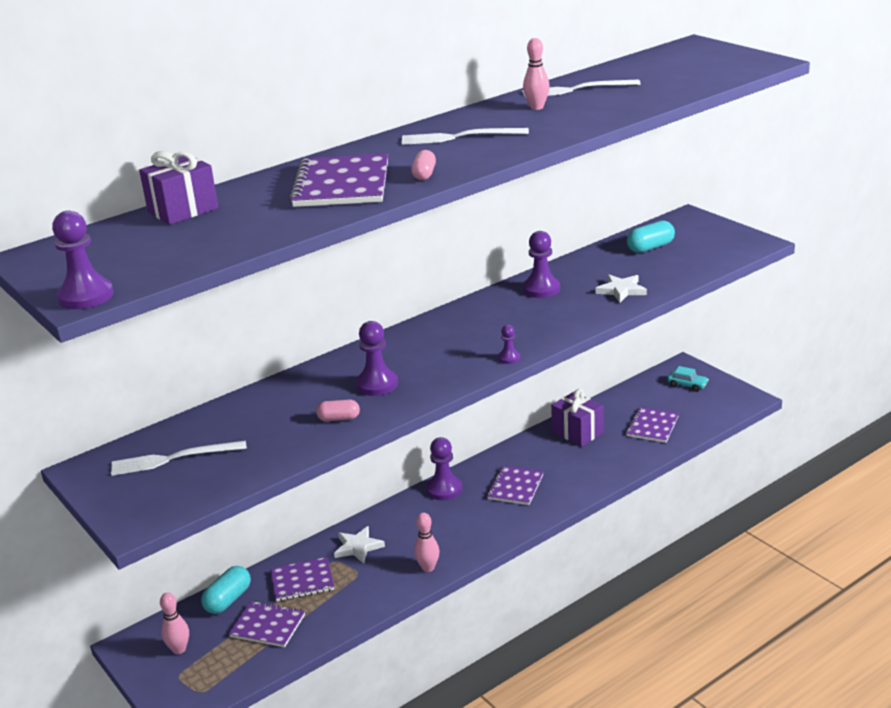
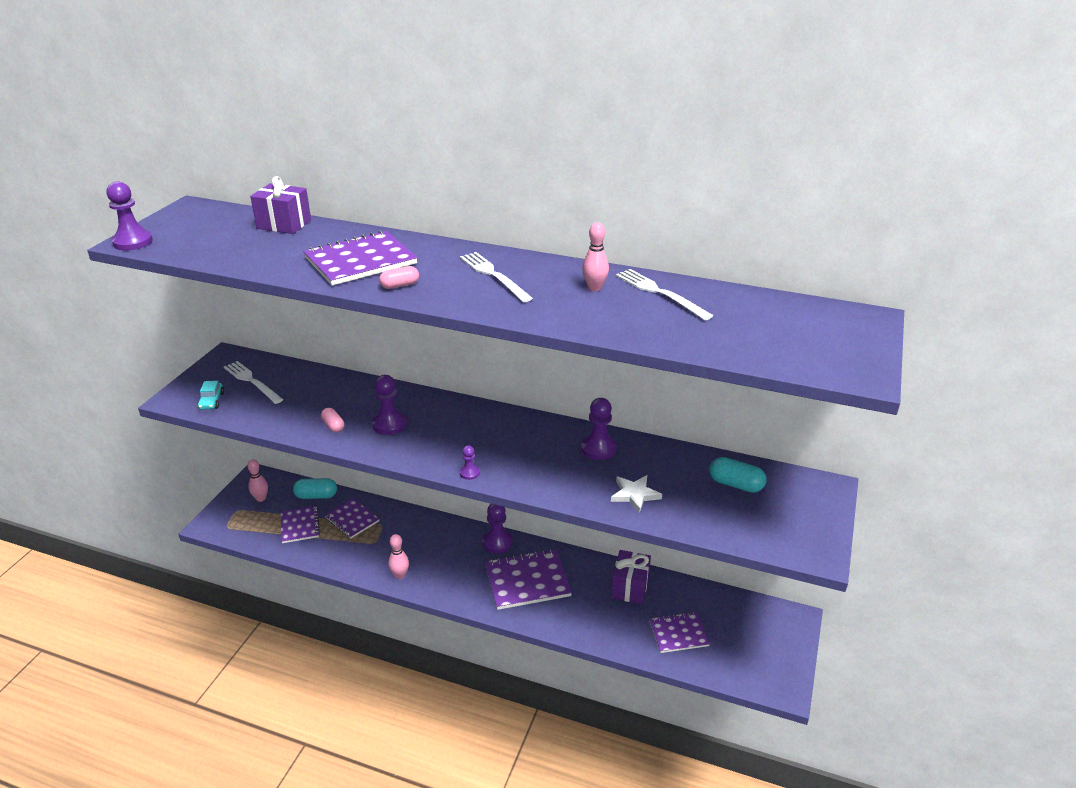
camera: 55 degrees right, 5 degrees up
(358, 547) = (402, 529): white star -> none
(515, 487) = (527, 581): purple notebook -> purple notebook, size x1.59
(687, 385) = (766, 633): turquoise car -> turquoise car (211, 401)

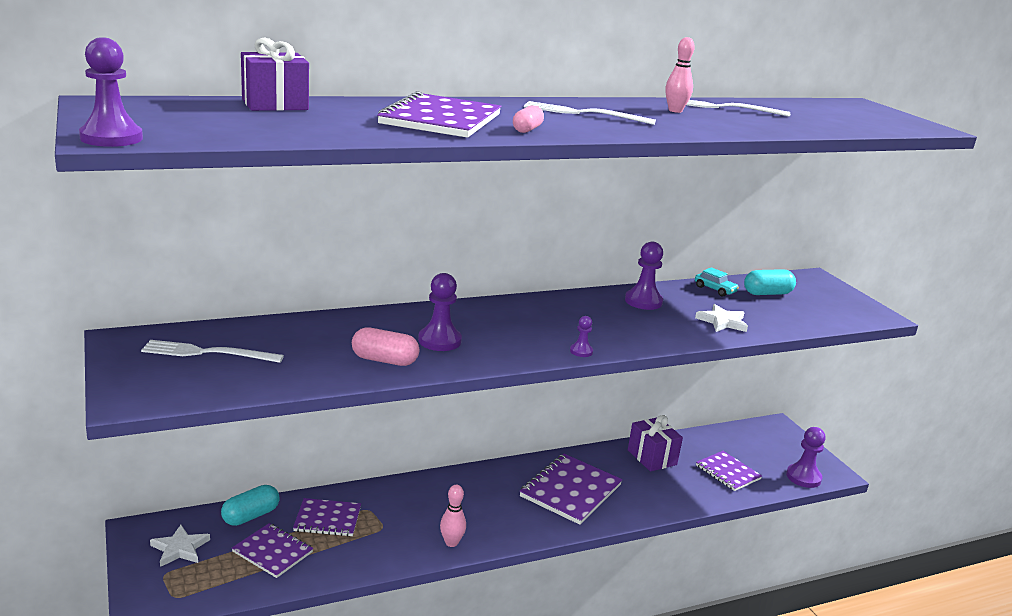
camera: 45 degrees left, 10 degrees down
(211, 401) = (189, 386): turquoise car -> turquoise car (715, 289)
(261, 498) = (180, 548): pink bowling pin -> white star
(333, 426) = (384, 360): pink capsule -> pink capsule, size x1.52
(497, 542) = (502, 473): purple pawn -> purple pawn (803, 477)
(678, 633) = (728, 472): purple notebook -> purple notebook turned 75 degrees counterclockwise

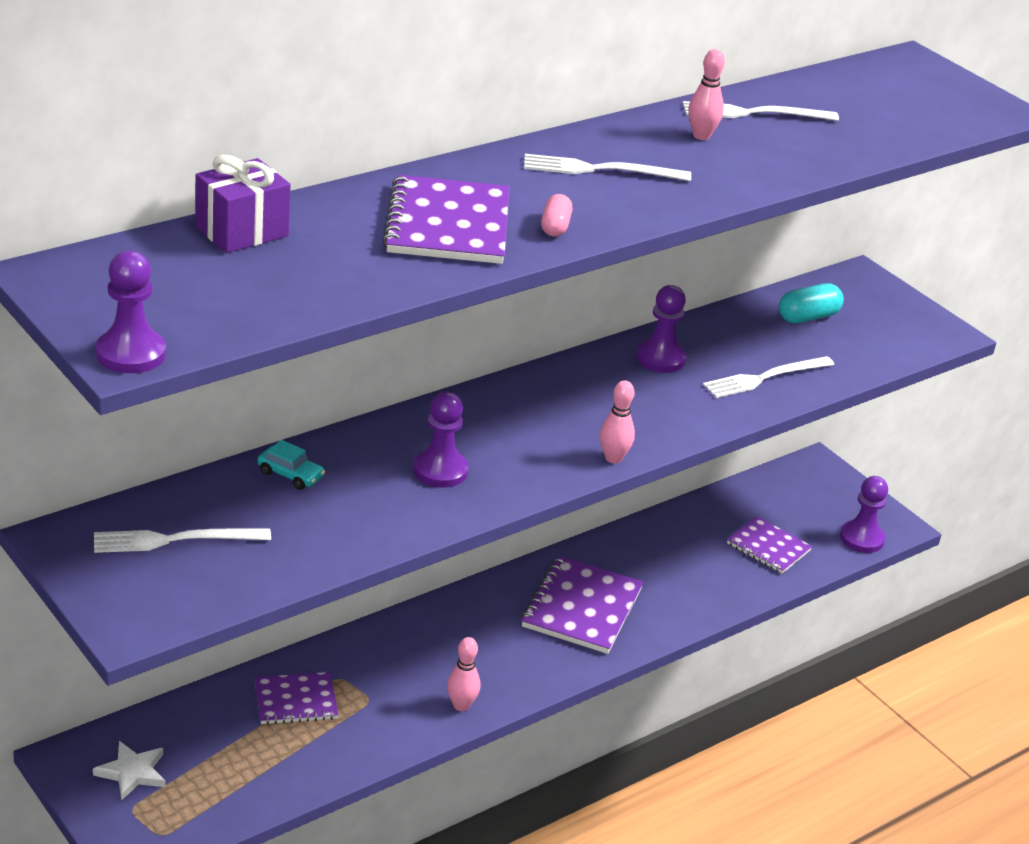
camera: 15 degrees left, 10 degrees up
(251, 516) = (197, 713): turquoise capsule -> none
(272, 552) = (249, 756): purple notebook -> none
(384, 360) = (390, 514): pink capsule -> none
(581, 351) = (613, 458): purple pawn -> pink bowling pin
(652, 457) = (669, 541): purple gift -> none
(715, 289) = (742, 321): turquoise car -> turquoise car (290, 475)
(722, 321) = (765, 378): white star -> white fork

